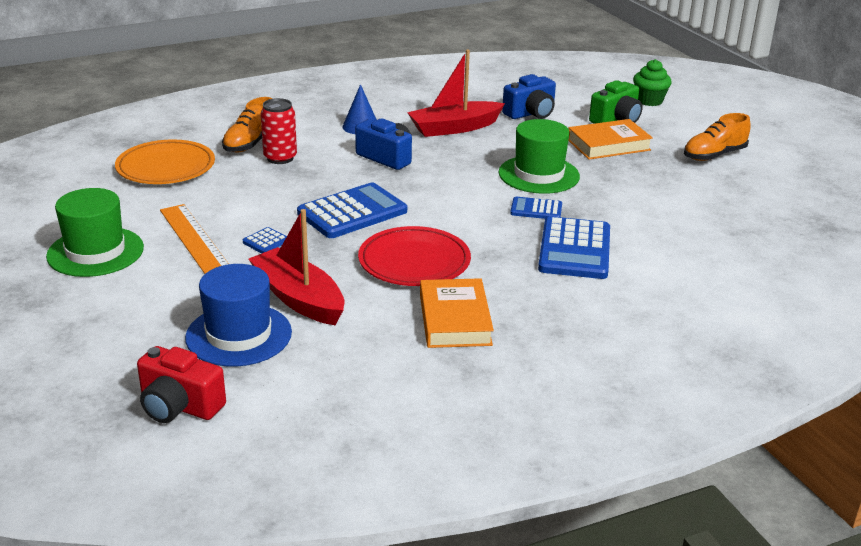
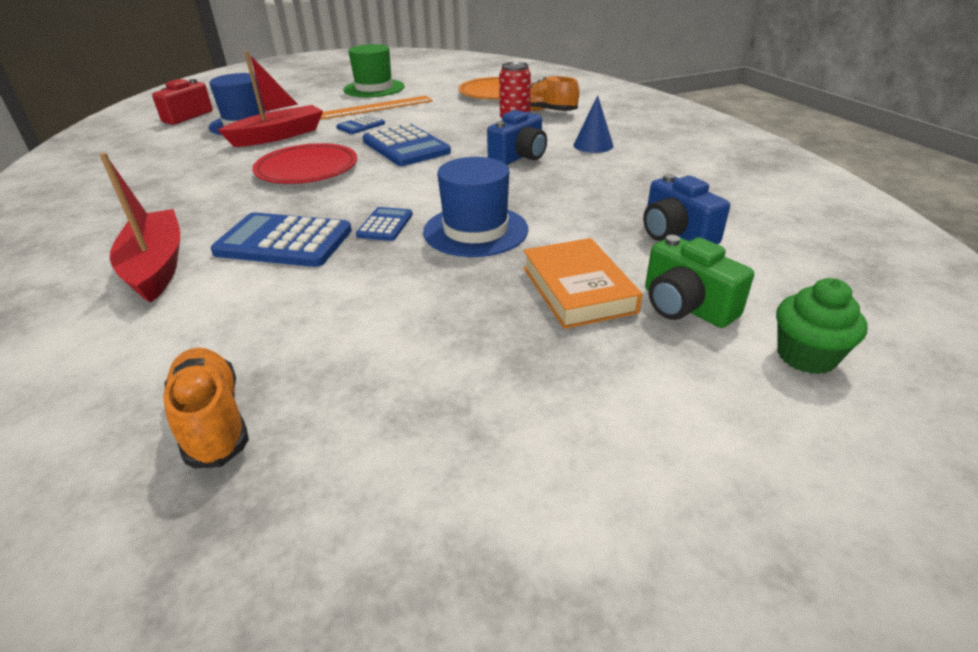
camera: 95 degrees right, 5 degrees up
(454, 128) = (605, 186): red boat -> red boat (156, 266)
(454, 319) = (204, 183): orange book -> none
(539, 175) = (475, 231): green hat -> blue hat
(714, 155) = (552, 406): orange shoe -> orange shoe (213, 420)

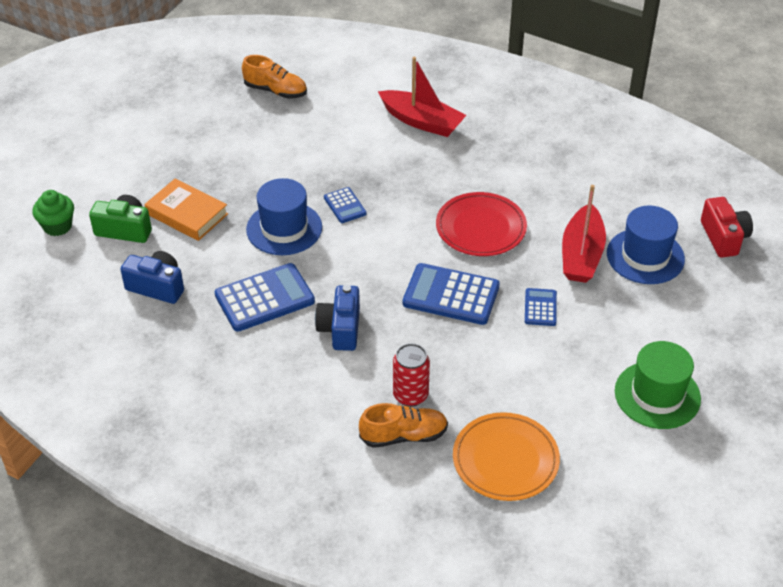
camera: 140 degrees right, 10 degrees up
(284, 242) = (384, 166): blue calculator -> blue calculator (264, 298)
(376, 107) = (582, 350): orange ruler -> none
(593, 145) = (294, 383): blue cone -> none

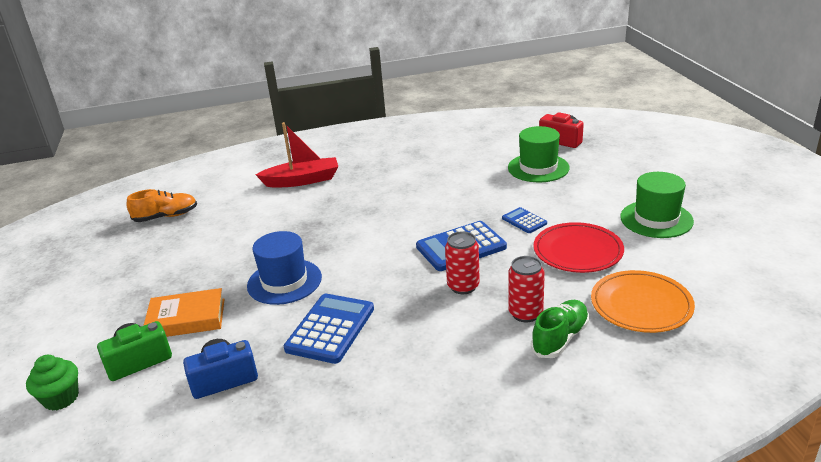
camera: 40 degrees left, 15 degrees down
(340, 329) = (417, 310): blue camera -> none
(345, 206) = (313, 245): blue calculator -> none
(400, 334) = (463, 286): none -> red can
(404, 436) = (560, 338): orange shoe -> green shoe
(481, 228) = (424, 206): red plate -> red plate (578, 251)
(581, 255) = (504, 186): red boat -> none
(645, 256) = (538, 168): blue hat -> green hat

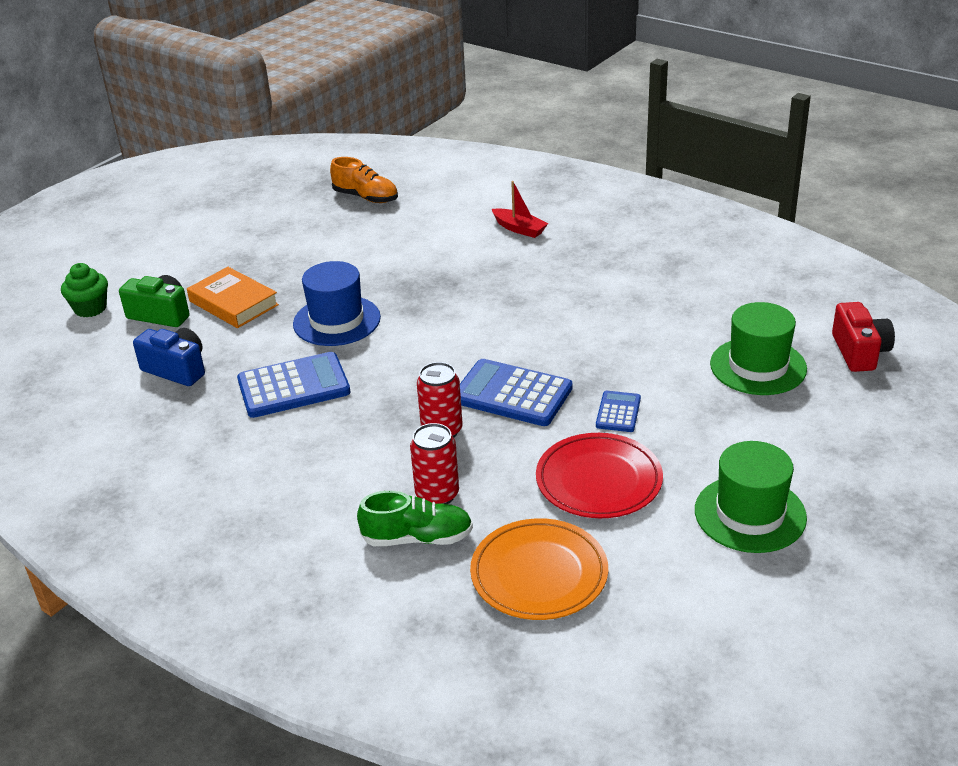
camera: 50 degrees right, 5 degrees up
(302, 180) = (519, 229): red boat -> red boat, size x0.60

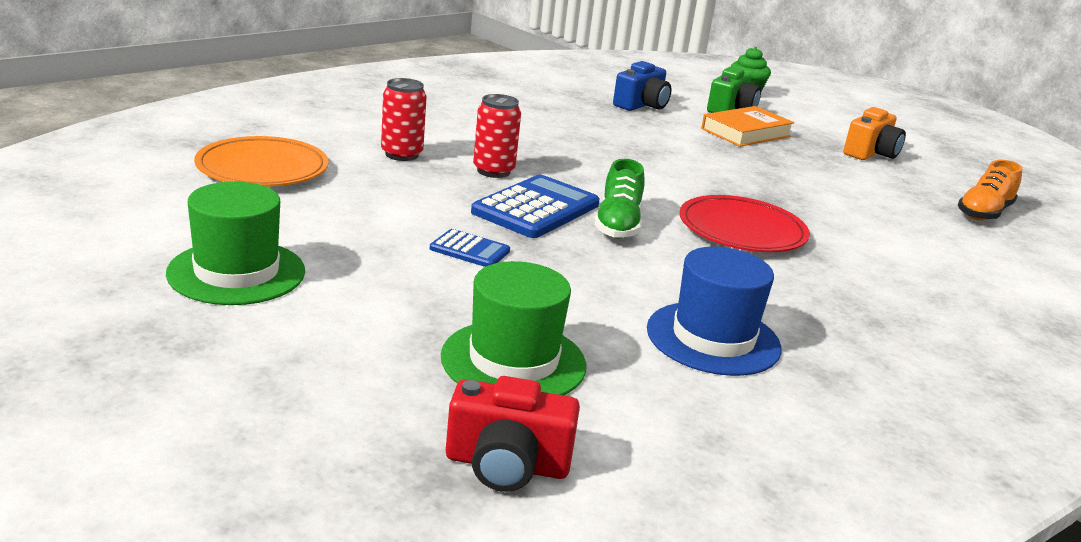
camera: 95 degrees right, 10 degrees down
(253, 240) = (870, 153): none -> orange camera
(293, 386) = (597, 134): blue calculator -> none
(337, 321) = (704, 162): blue hat -> blue hat (713, 338)
(418, 538) = (352, 140): green shoe -> green shoe (617, 225)
(519, 229) = (916, 283): red boat -> none
(599, 480) = (362, 216): red plate -> red plate (742, 230)

